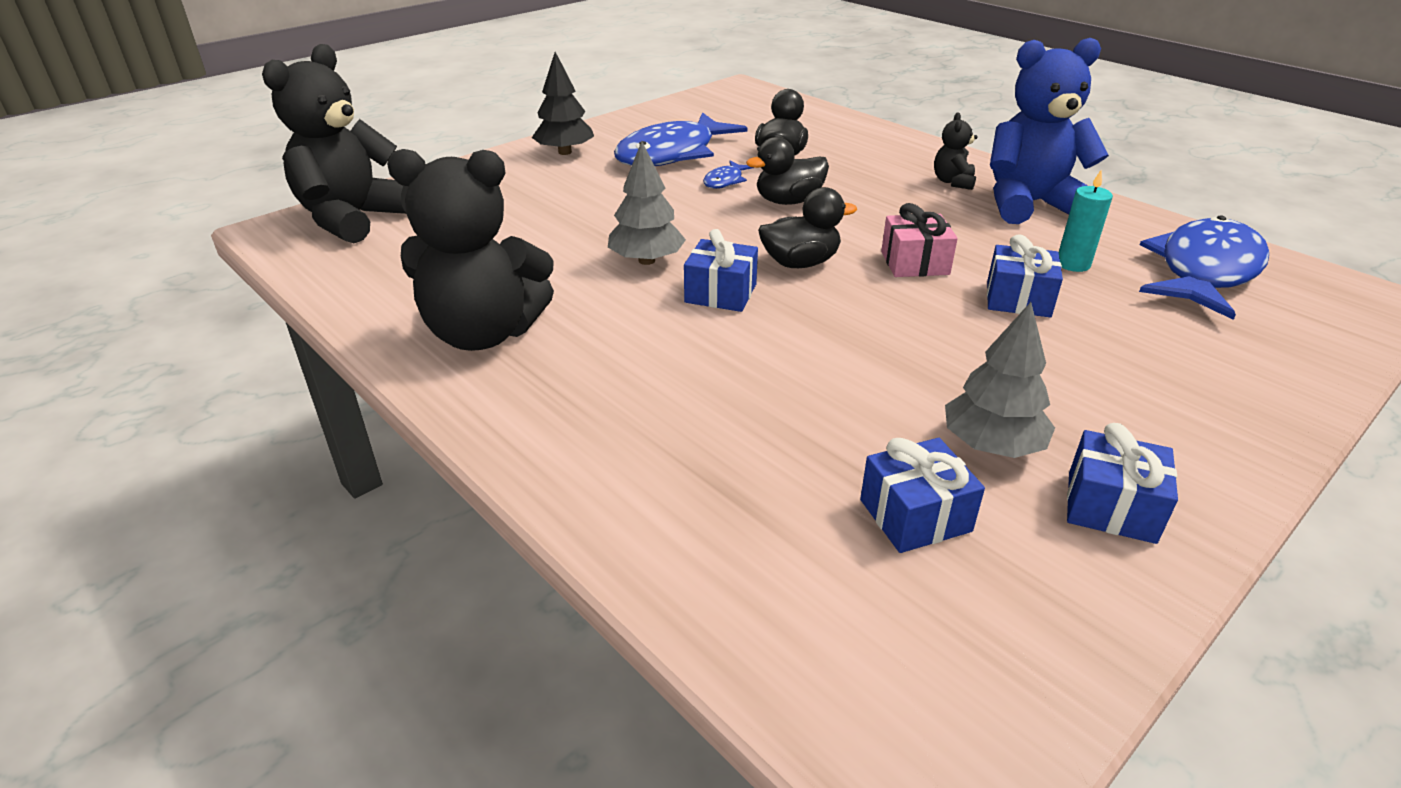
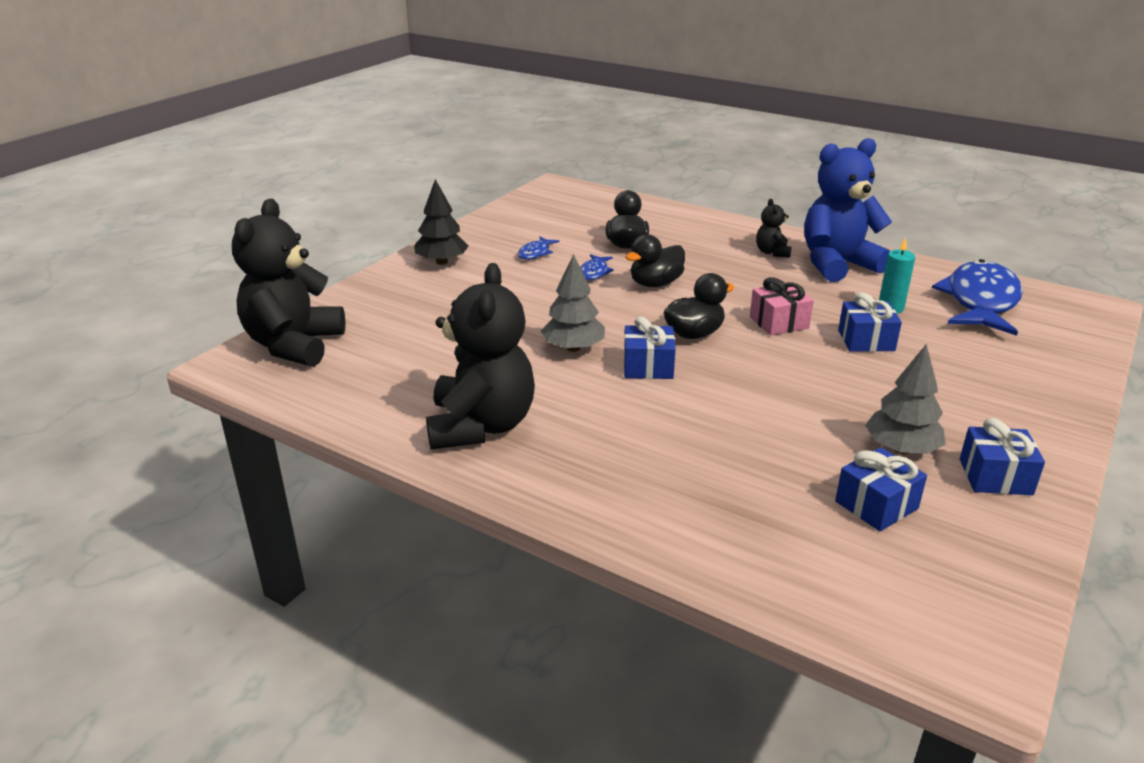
camera: 15 degrees left, 5 degrees down
(484, 333) = (481, 426): black teddy bear -> black teddy bear turned 75 degrees counterclockwise
(672, 154) = (535, 253): blue fish -> blue fish, size x0.42

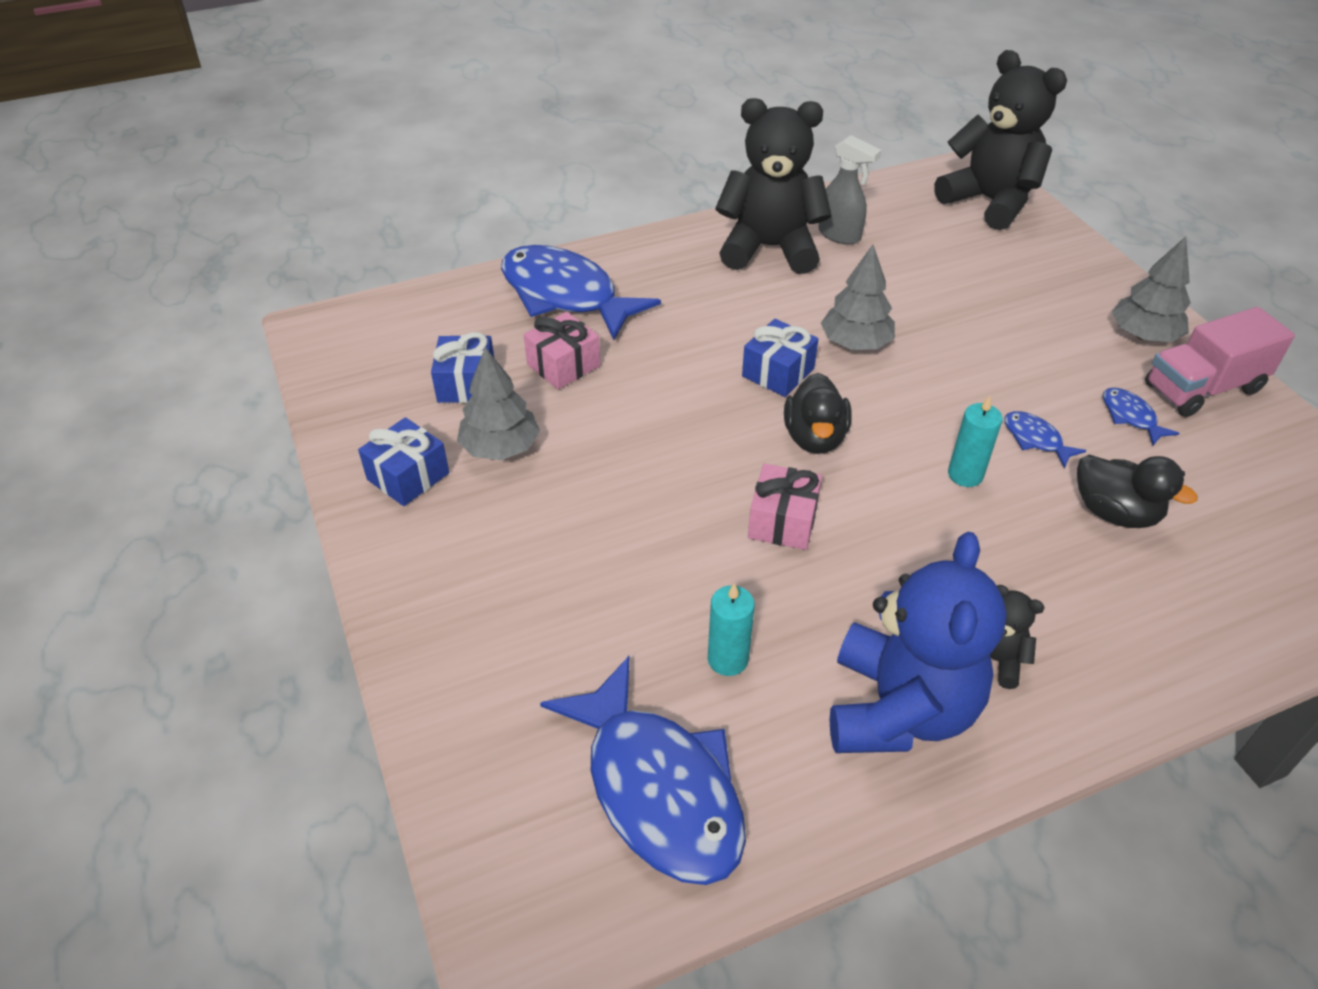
camera: 125 degrees right, 15 degrees up
(421, 398) = (840, 235): none -> grey spray bottle
(442, 262) = (1143, 335): black tree -> grey tree
(481, 240) = (1202, 388): none -> pink truck
(481, 426) = (769, 248): black teddy bear -> black teddy bear turned 150 degrees clockwise
(655, 284) = (965, 475): black duck -> turquoise candle
(692, 512) = (565, 295): none -> blue fish
(779, 464) = (563, 365): none -> pink gift
(866, 340) = (679, 568): blue gift -> none

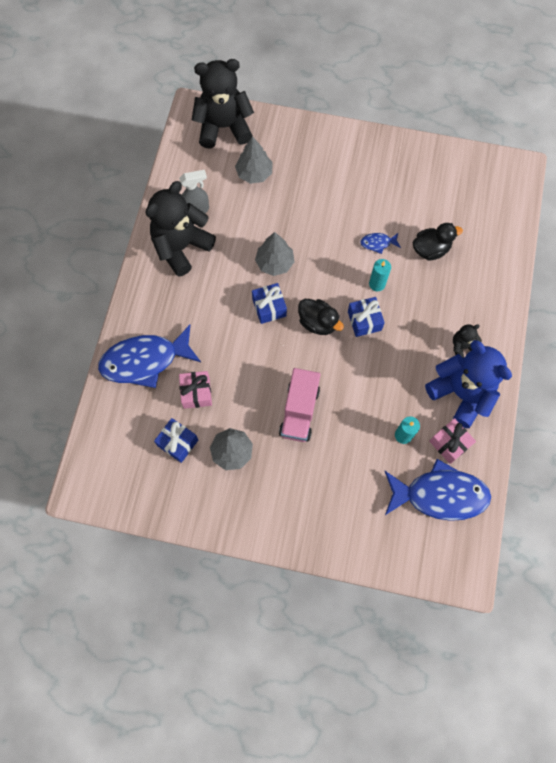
camera: 55 degrees left, 25 degrees up
(408, 476) = (222, 500): blue gift -> blue gift (364, 321)
(782, 521) = (353, 368): pink gift -> pink gift (449, 443)
(1130, 417) = (391, 199): blue fish -> none
(1143, 335) = (353, 151): grey tree -> grey tree (254, 173)
(1202, 388) = (396, 160): pink truck -> pink truck (299, 411)

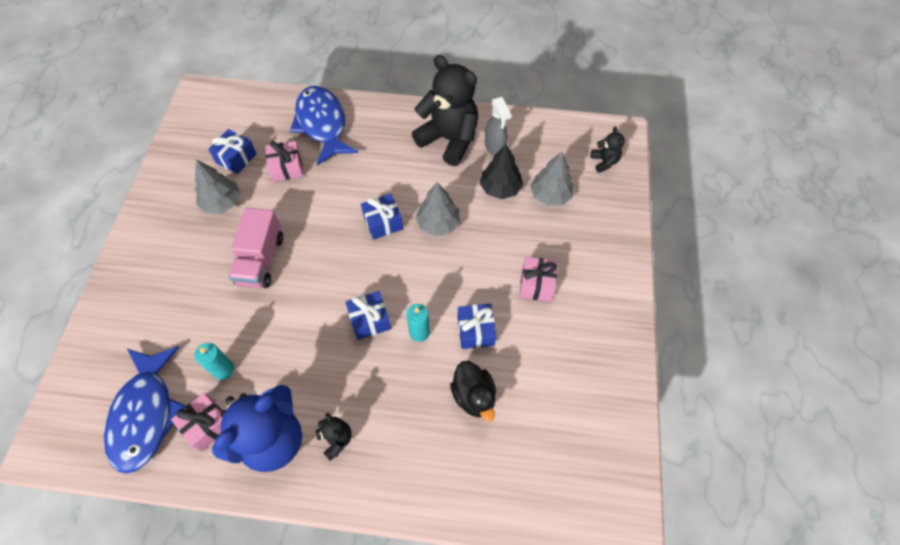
camera: 85 degrees right, 10 degrees down
(223, 127) = (604, 162): black teddy bear -> black teddy bear, size x0.45
(242, 210) = (500, 188): none -> black tree
(299, 411) = (261, 260): pink truck -> pink truck turned 90 degrees counterclockwise
(318, 323) = (366, 271): black duck -> none
(340, 195) = (536, 284): none -> pink gift
(378, 243) = (475, 331): blue fish -> blue gift

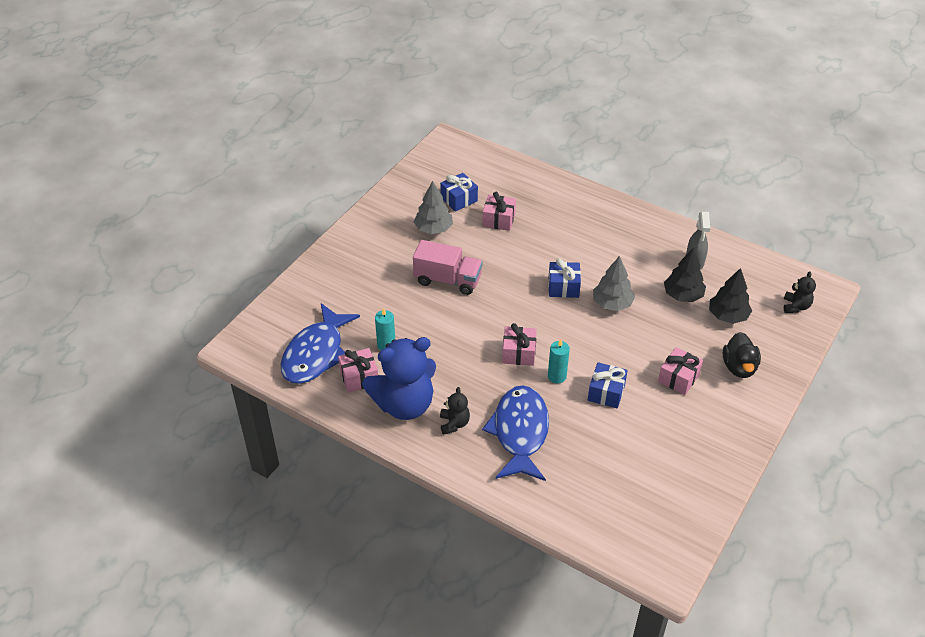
camera: 25 degrees right, 15 degrees down
(261, 260) = (448, 280): pink truck -> pink truck turned 105 degrees counterclockwise
(322, 124) = (544, 196): blue fish -> blue fish (520, 432)
(370, 320) = (519, 353): blue gift -> pink gift
(449, 140) = (654, 243): black teddy bear -> none
(474, 396) = (581, 437): black duck -> black duck (739, 367)
(550, 195) = (727, 316): grey tree -> black tree

